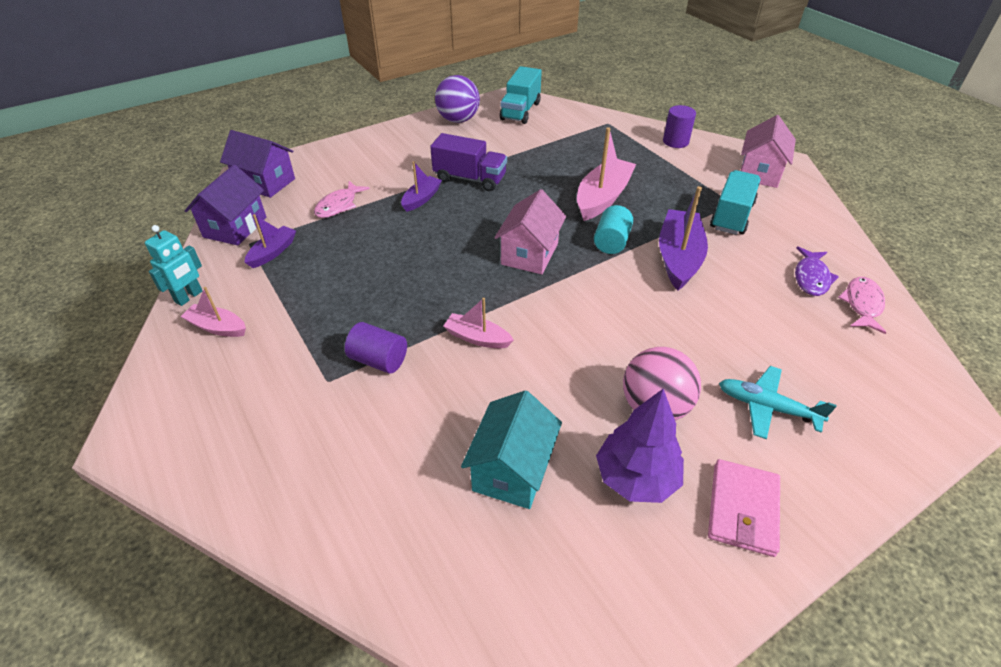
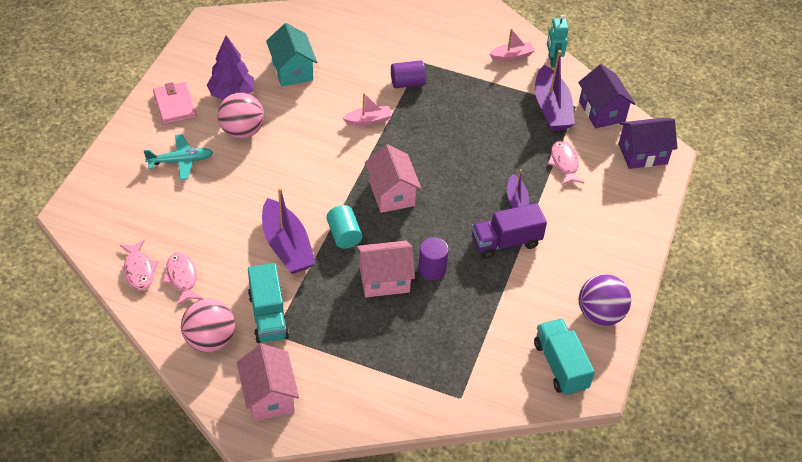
camera: 140 degrees right, 5 degrees up
(273, 252) = (551, 108): purple boat -> purple boat, size x1.79
(602, 198) = (384, 280): pink boat -> pink house
(675, 142) = (374, 403): purple cylinder -> purple cylinder (432, 269)
(798, 222) = (210, 340): none -> pink ball
(811, 277) = (182, 278): purple fish -> pink fish

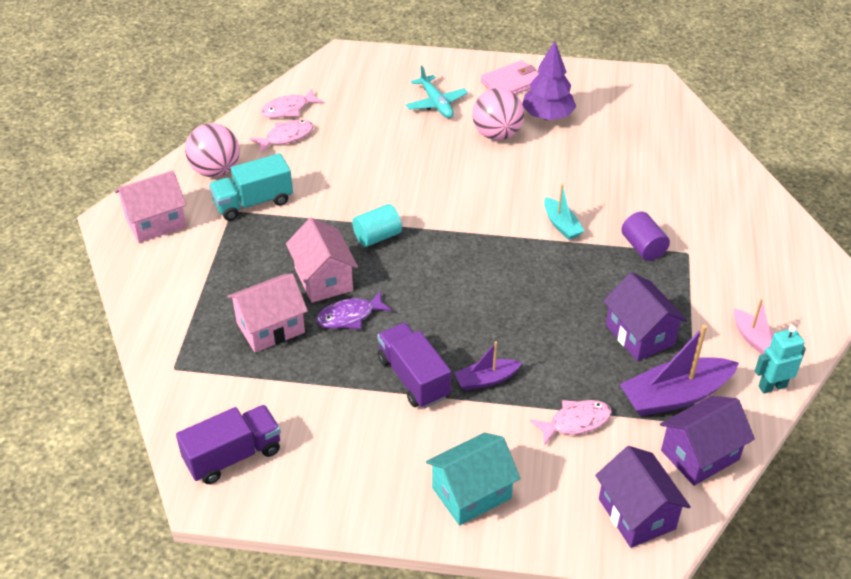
camera: 80 degrees right, 5 degrees down
(287, 246) = (348, 197): purple boat -> none
(292, 70) = (609, 151): turquoise house -> turquoise house (471, 493)
(368, 120) = (561, 225): pink boat -> turquoise boat
(391, 193) = (453, 264): pink house -> pink house (270, 327)
(432, 269) = (350, 316): purple cylinder -> purple fish
(493, 109) = (640, 335): none -> purple house
(560, 366) = (233, 456): turquoise truck -> purple truck
(600, 314) = (322, 489): purple ball -> none

